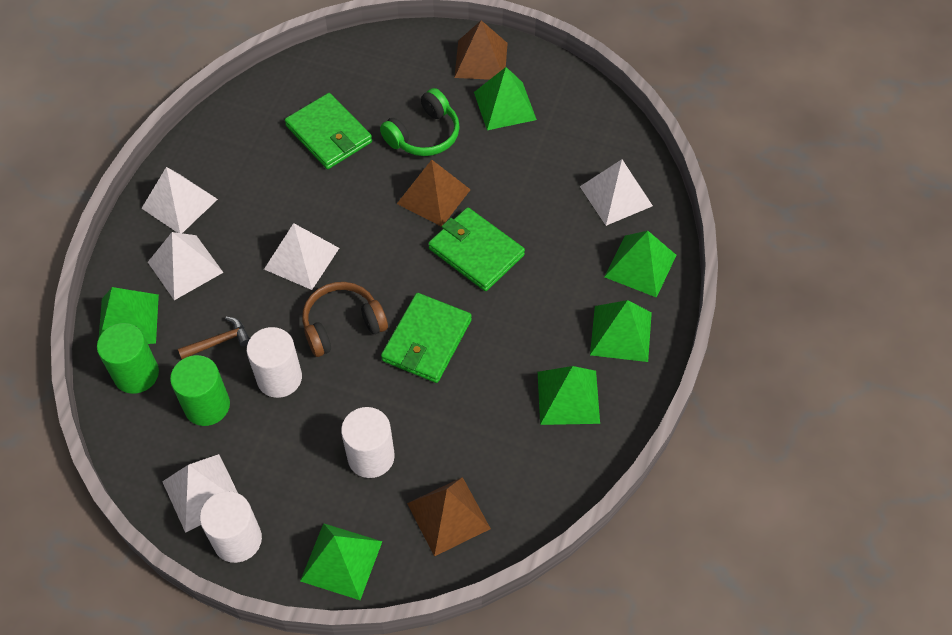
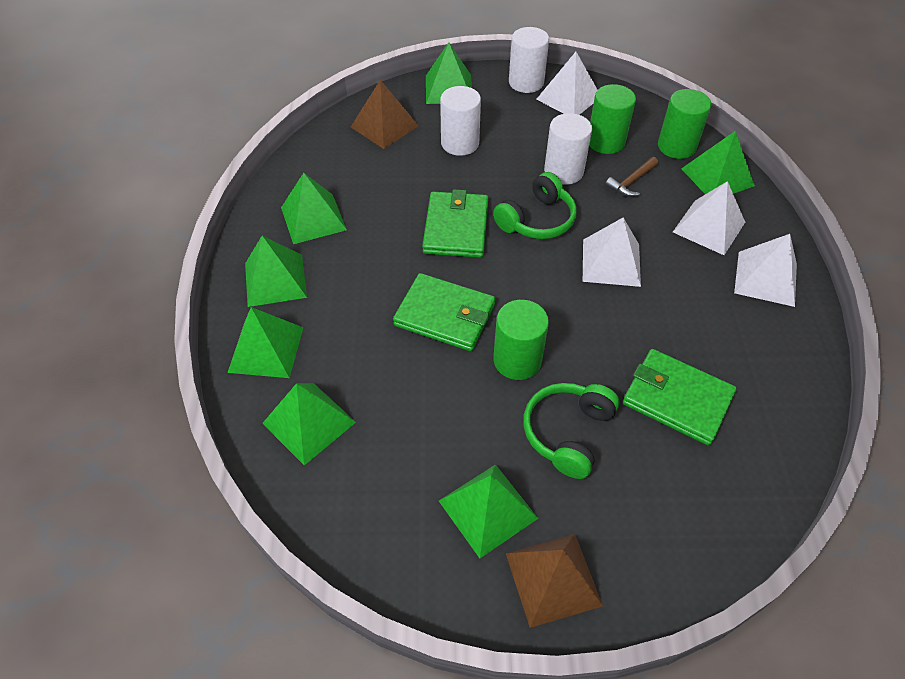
camera: 160 degrees right, 5 degrees down
(342, 325) = (537, 220): brown headphones -> green headphones
(433, 196) = (517, 360): brown pyramid -> green cylinder
(616, 196) = (309, 422): white pyramid -> green pyramid

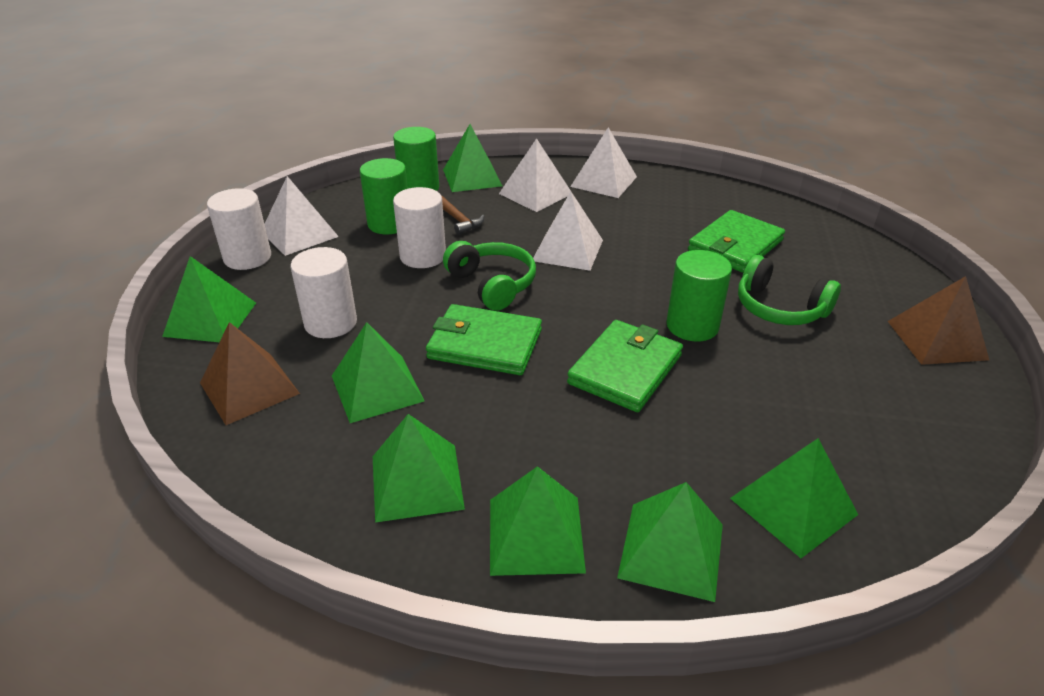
camera: 80 degrees left, 15 degrees down
(488, 509) = (877, 369): green pyramid -> green pyramid (377, 388)

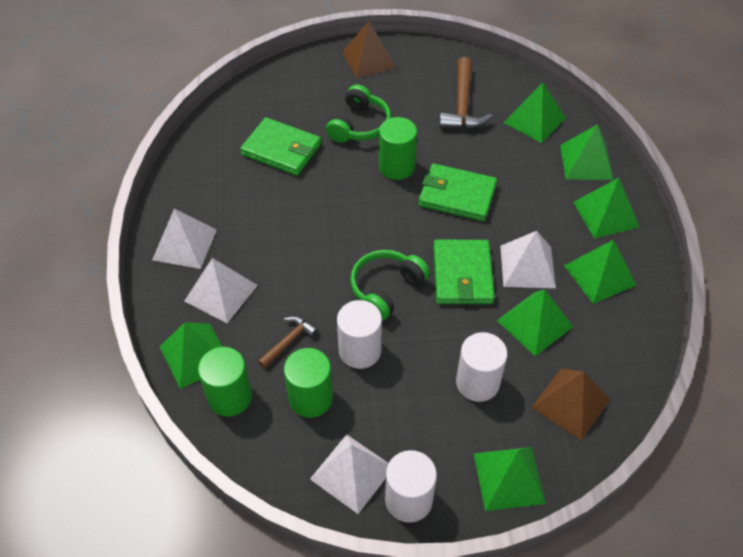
camera: 105 degrees left, 15 degrees up
(568, 250) = (318, 250): white pyramid -> white pyramid (527, 266)
(831, 419) = (462, 105): none -> brown hammer

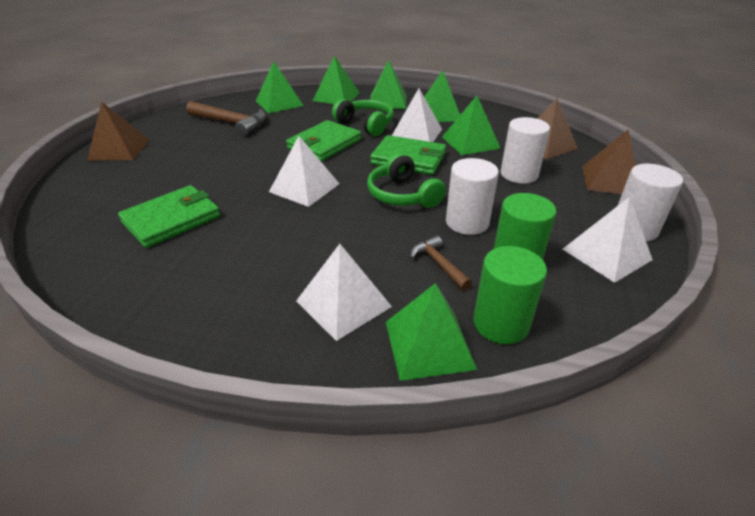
camera: 70 degrees left, 15 degrees down
(184, 244) = (243, 323): white pyramid -> white pyramid (304, 187)
(359, 125) = (195, 170): green headphones -> green headphones (365, 125)
(396, 167) = (266, 162): green cylinder -> none
(508, 478) = (610, 180): green pyramid -> brown pyramid

